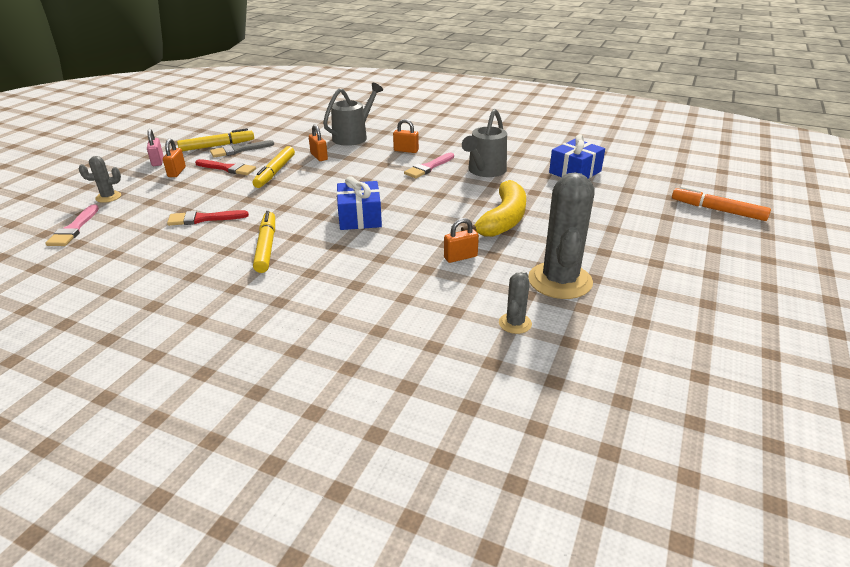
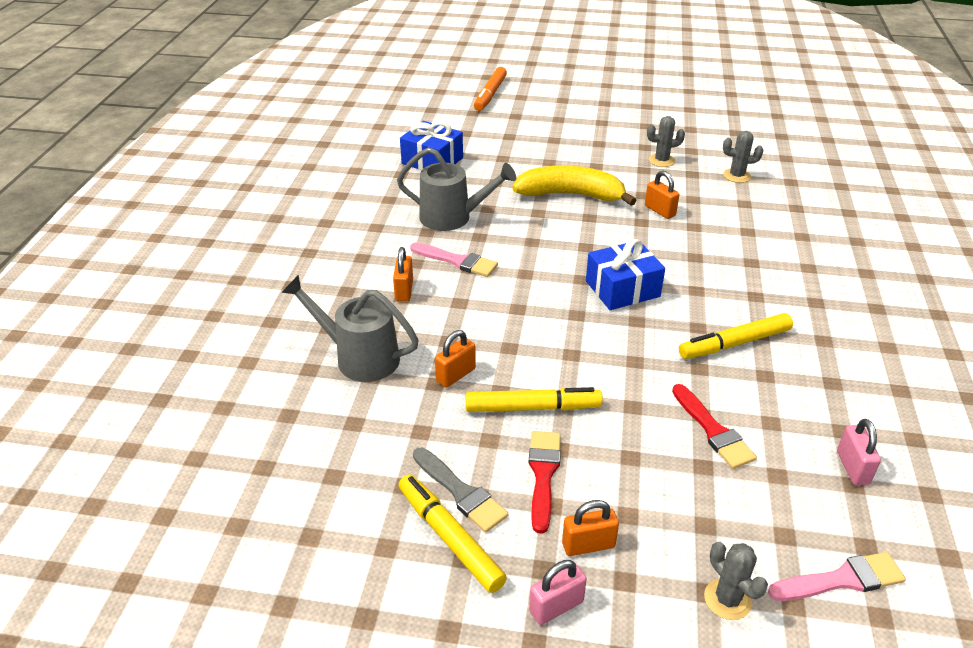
camera: 105 degrees left, 5 degrees up
(123, 257) = (852, 467): none -> pink padlock
(560, 281) = (661, 160): grey cactus -> grey cactus, size x0.47

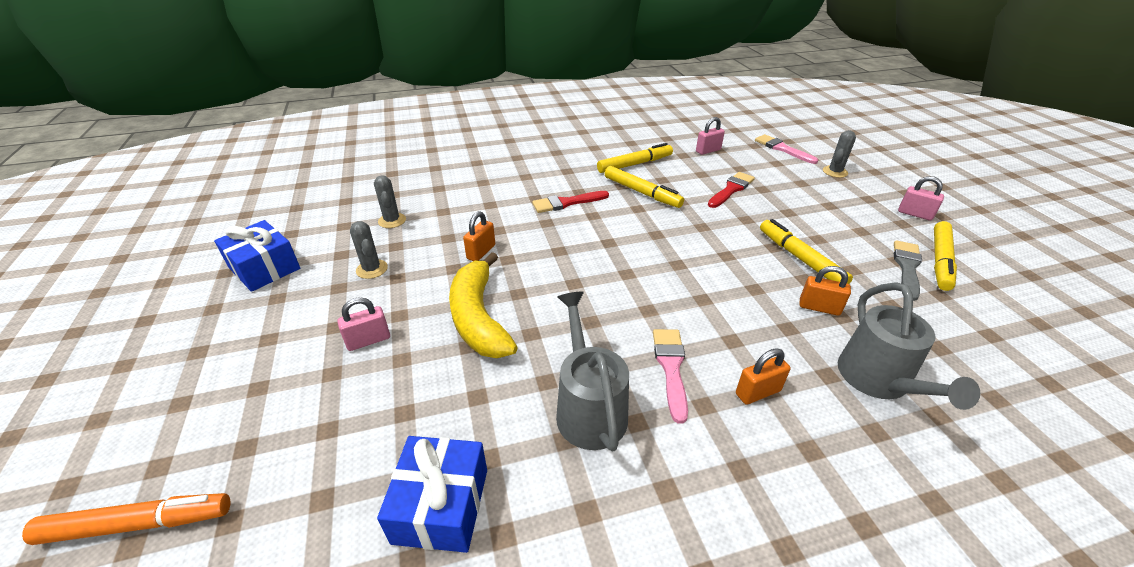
camera: 115 degrees left, 0 degrees up
(543, 474) = (846, 239): red brush -> red brush (566, 203)
(576, 153) = (368, 340): none -> pink padlock
(588, 545) = (867, 213): orange padlock -> none
(622, 289) = (622, 248): blue gift -> blue gift (264, 268)
(820, 366) = (634, 164): none -> yellow marker

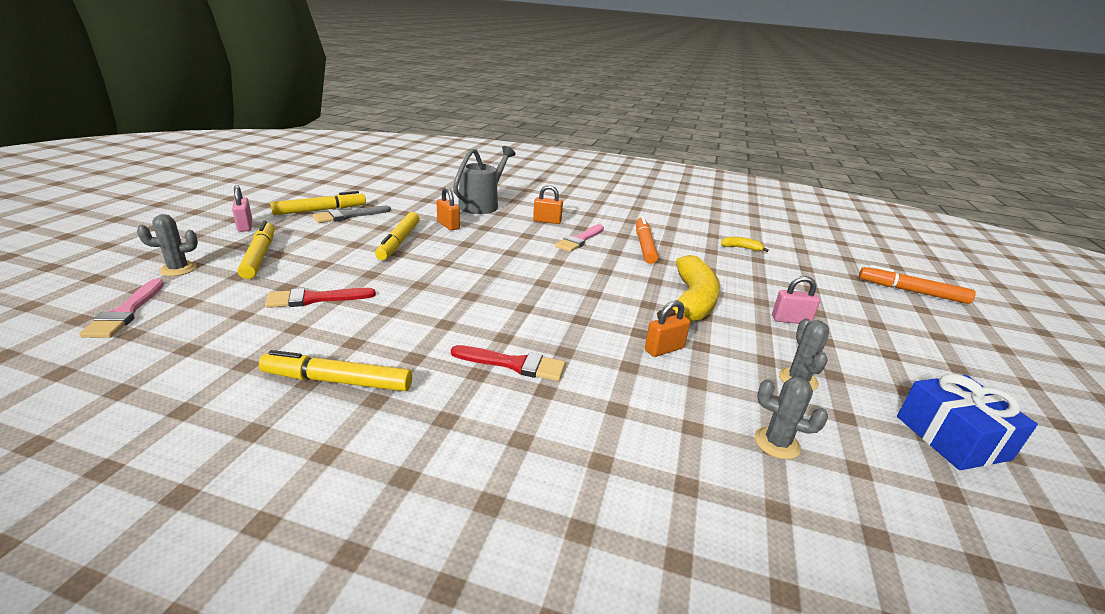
camera: 150 degrees left, 10 degrees down
(392, 220) = (776, 443): grey cactus -> grey cactus turned 75 degrees counterclockwise
(441, 505) = (741, 248): blue gift -> yellow banana
(588, 407) = (644, 245): grey watering can -> orange marker
(642, 192) = (408, 337): yellow marker -> yellow marker (259, 256)
(708, 151) = (202, 354): pink padlock -> none

